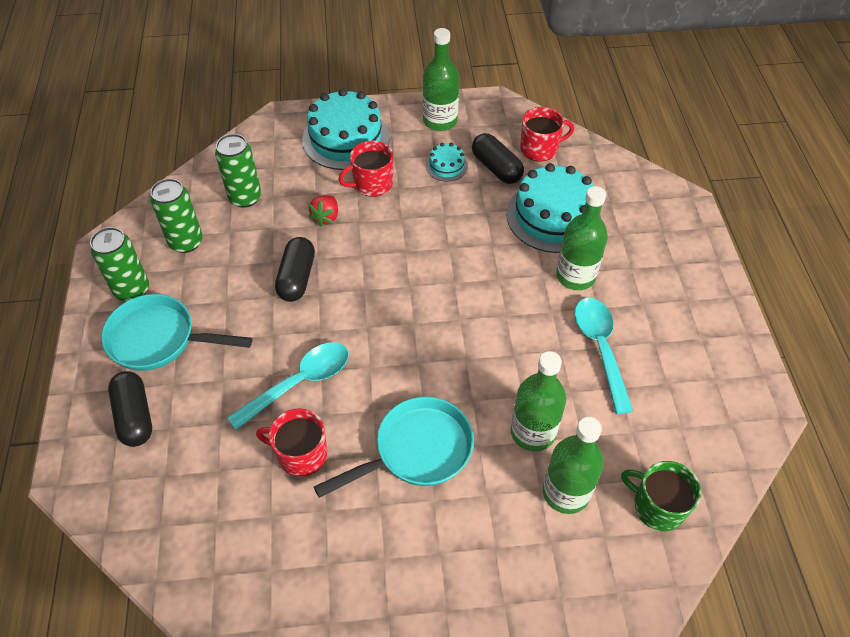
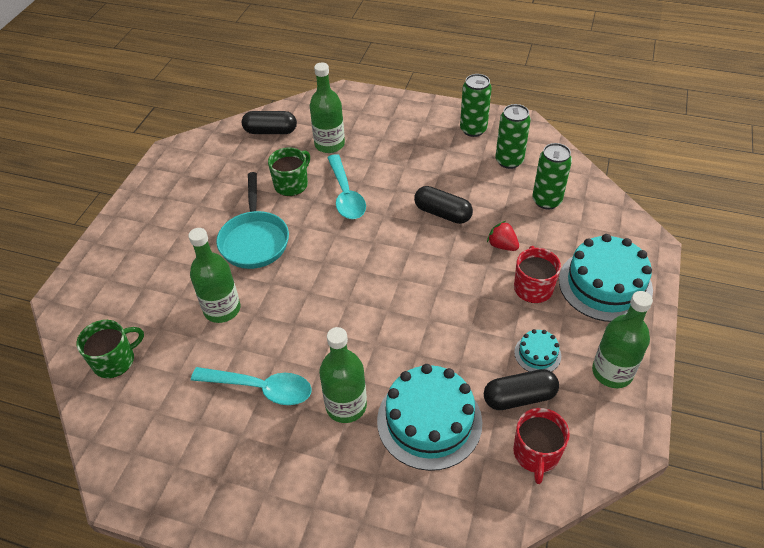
camera: 115 degrees right, 5 degrees down
(135, 416) = (367, 120): black capsule -> black capsule (270, 131)
(159, 339) = (422, 136): turquoise pan -> none
(301, 454) = (292, 184): red mug -> green mug
(566, 492) = (166, 310): green bottle -> green bottle (329, 144)

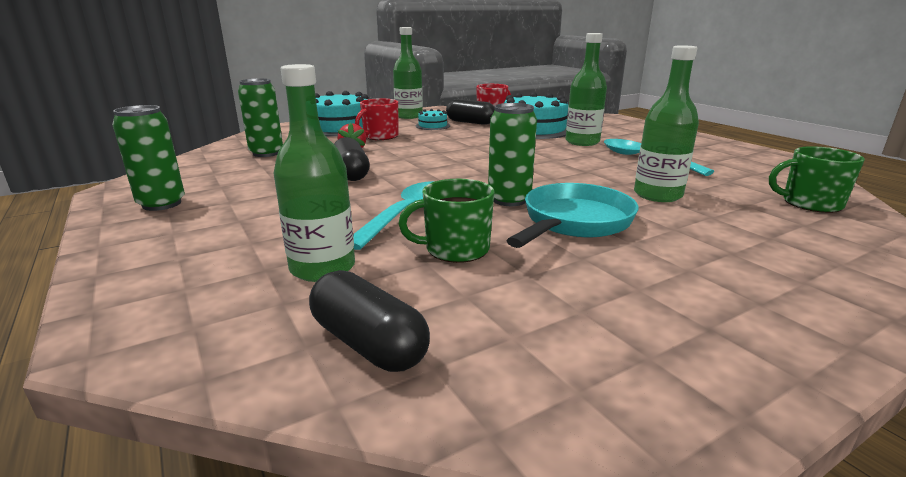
camera: 140 degrees left, 25 degrees down
(509, 161) = (216, 176): green can -> green can (509, 200)

